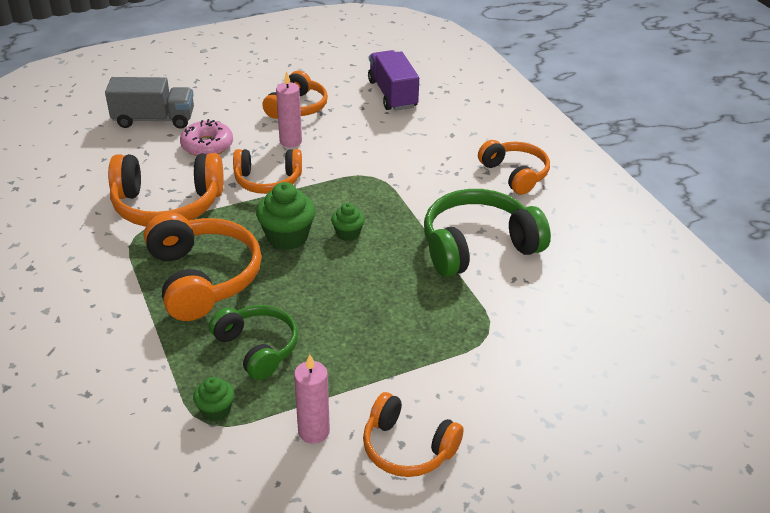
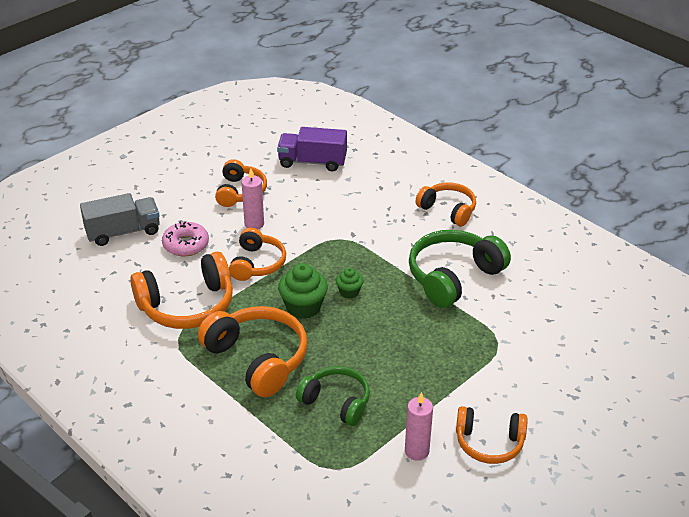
camera: 20 degrees left, 0 degrees up
(216, 410) = (335, 457): green cupcake -> none
(268, 181) = (257, 263): orange headphones -> orange headphones turned 60 degrees counterclockwise
(392, 94) = (312, 162): purple truck -> purple truck turned 45 degrees counterclockwise

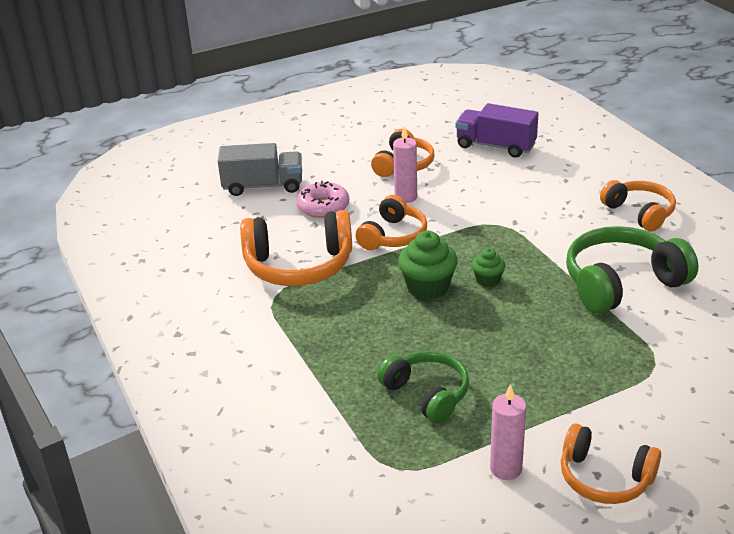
camera: 20 degrees right, 5 degrees down
(258, 359) = (354, 332): orange headphones -> none

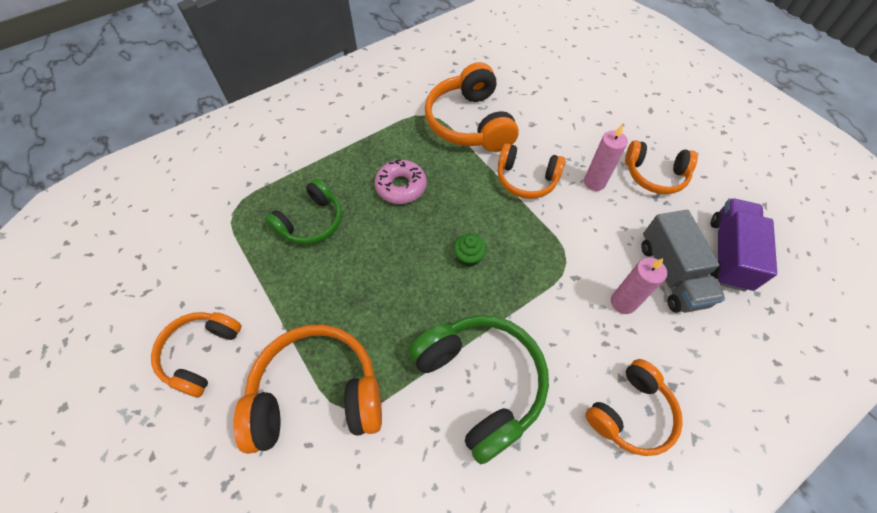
camera: 80 degrees right, 25 degrees up
(263, 186) = (582, 83): grey truck -> grey truck (671, 274)
(323, 207) = (561, 126): pink donut -> pink donut (401, 186)
(428, 287) = (451, 211): green cupcake -> none
(506, 469) = (222, 280): pink candle -> pink candle (623, 302)
(643, 384) = (317, 394): none -> orange headphones

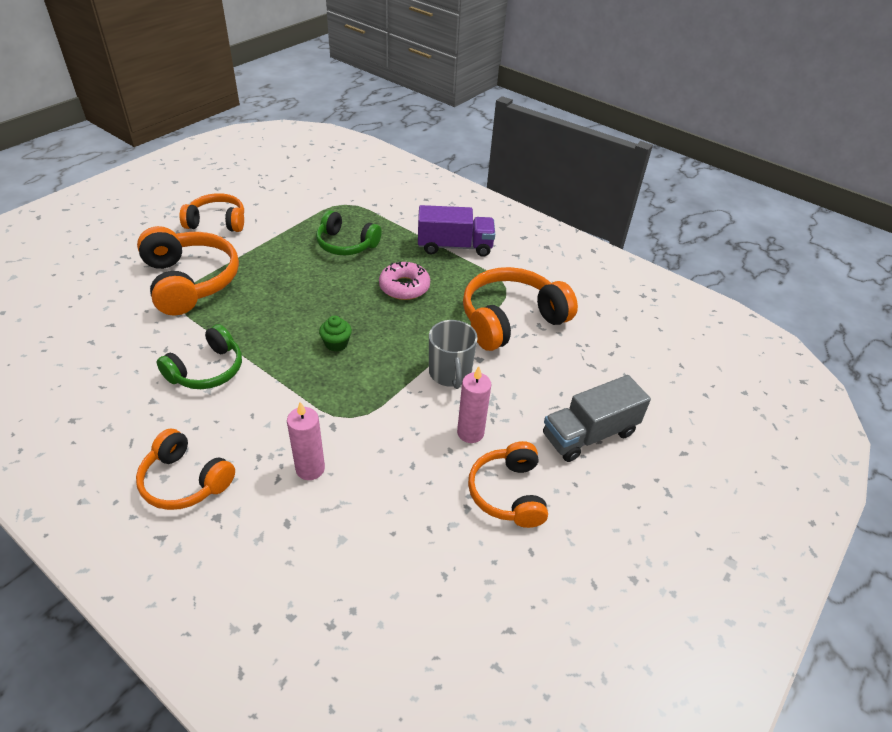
camera: 70 degrees right, 15 degrees down
(480, 383) = (207, 370): green headphones -> green headphones, size x0.64
(526, 179) = (450, 373): orange headphones -> grey mug
(671, 274) = (359, 513): grey truck -> grey truck (589, 434)
(728, 254) = (406, 577): purple truck -> purple truck (454, 246)

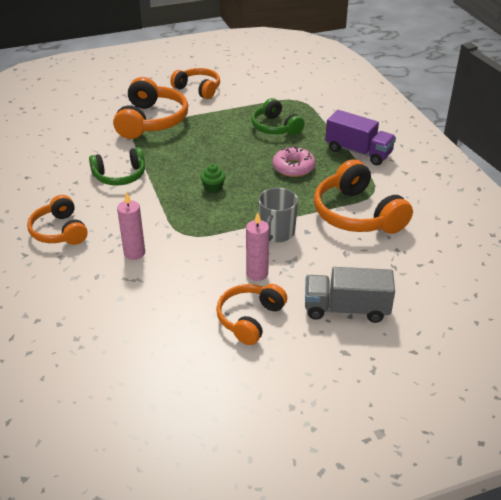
camera: 35 degrees right, 5 degrees down
(511, 319) = (357, 214): orange headphones -> orange headphones turned 120 degrees counterclockwise

